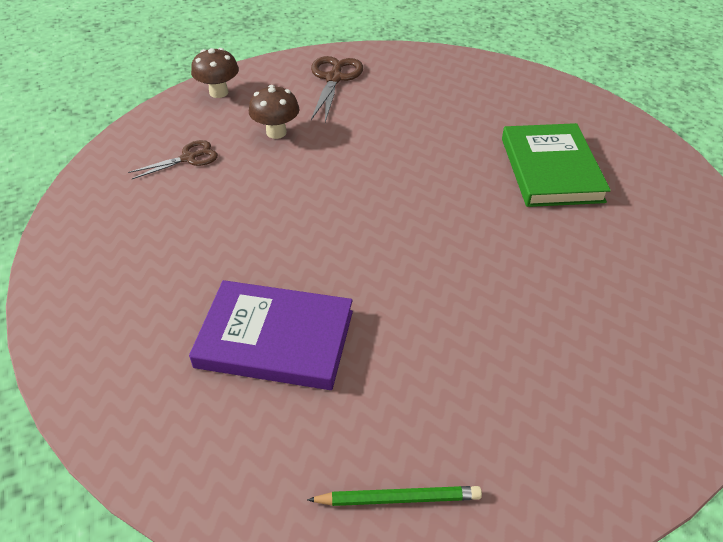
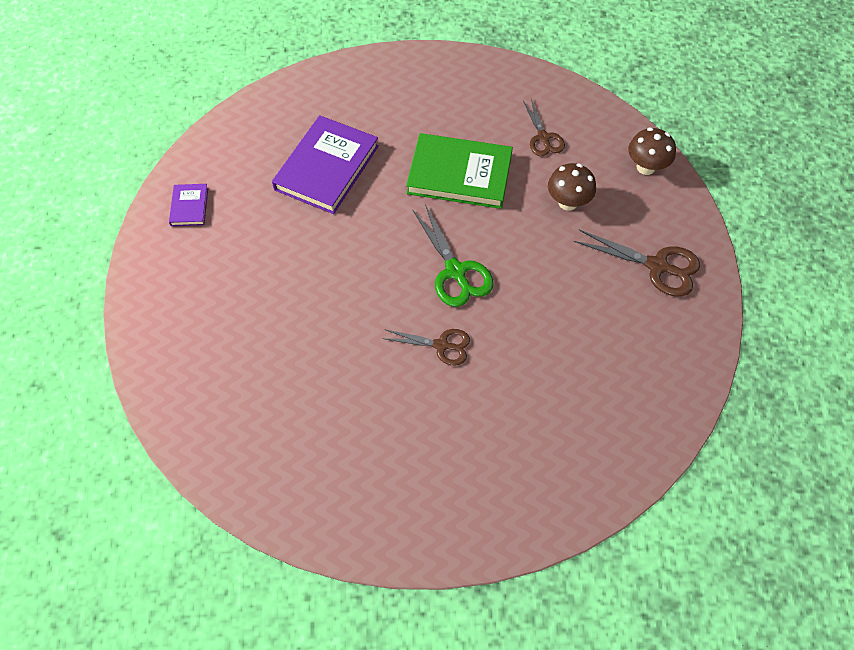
camera: 105 degrees right, 15 degrees up
(392, 193) = (455, 271): none -> green scissors
(398, 498) = (189, 206): green pencil -> purple book
(484, 188) = (441, 345): none -> brown scissors
(551, 169) = (452, 415): green book -> green book (459, 174)

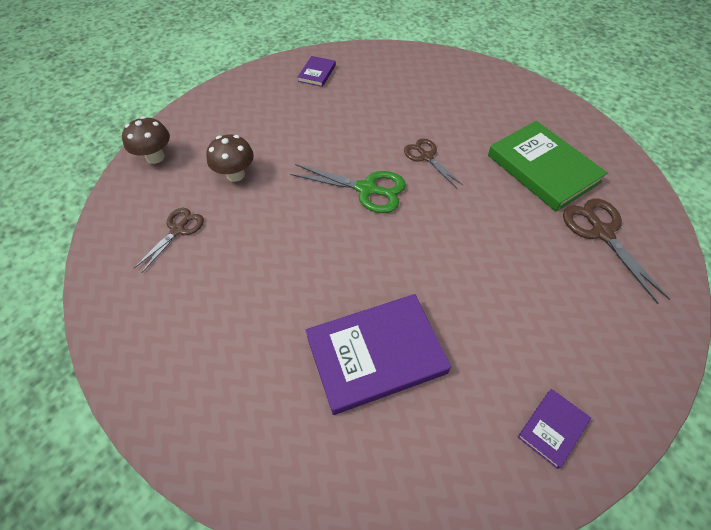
camera: 135 degrees left, 5 degrees down
(455, 271) = (366, 189): green scissors -> green scissors turned 90 degrees clockwise
(459, 174) = (276, 253): green book -> green book (543, 168)
(657, 266) = (245, 107): brown scissors -> brown scissors (602, 232)
(658, 364) = (317, 73): none -> purple book

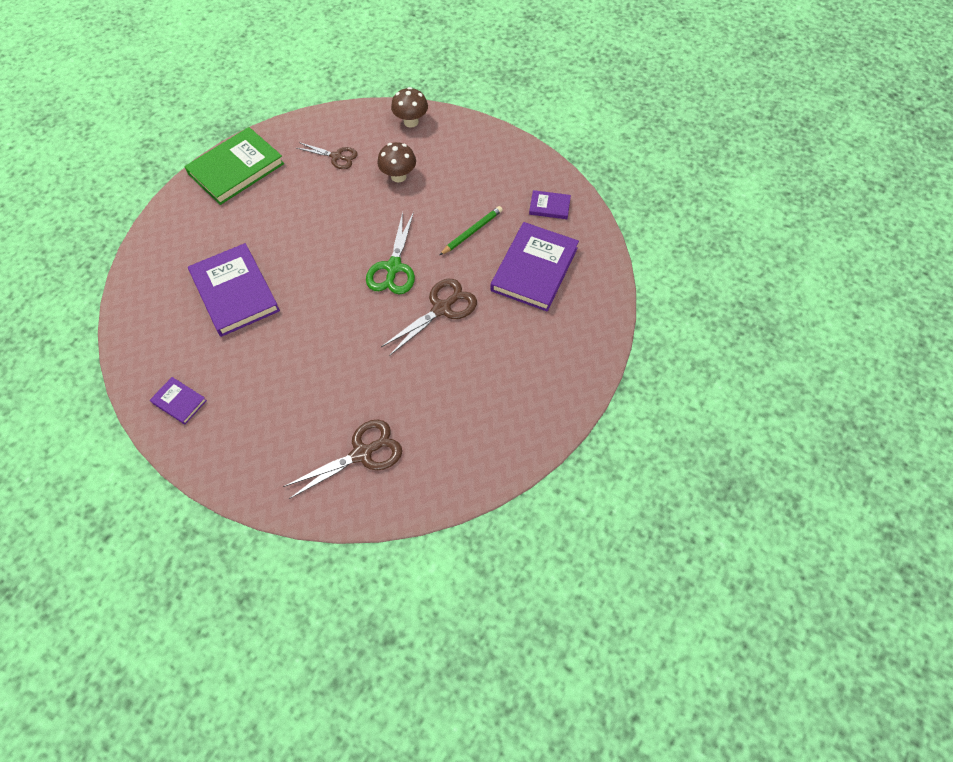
camera: 80 degrees right, 5 degrees up
(333, 126) = (472, 232): none -> green pencil
(388, 91) = (534, 269): none -> purple book
(426, 157) = (442, 309): brown scissors -> brown scissors, size x1.52
(543, 168) = (441, 408): green book -> green book (236, 169)

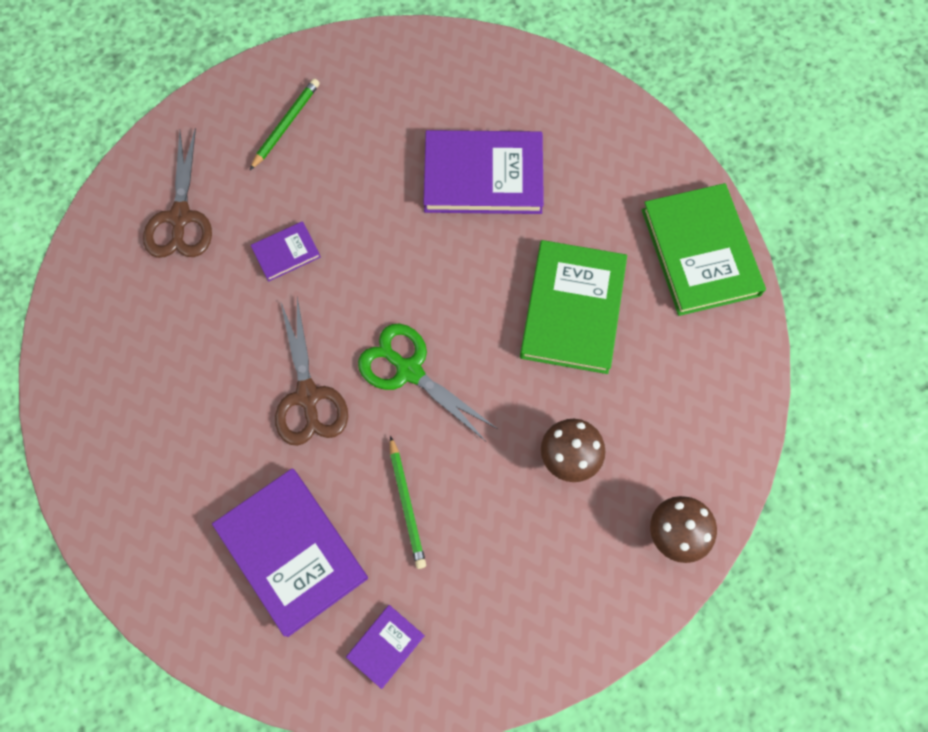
camera: 120 degrees right, 10 degrees up
(179, 402) = (366, 73): purple book -> purple book (286, 252)
(249, 429) = (286, 125): none -> green pencil
(307, 210) = (572, 309): none -> green book
(336, 157) = (655, 390): brown scissors -> none

